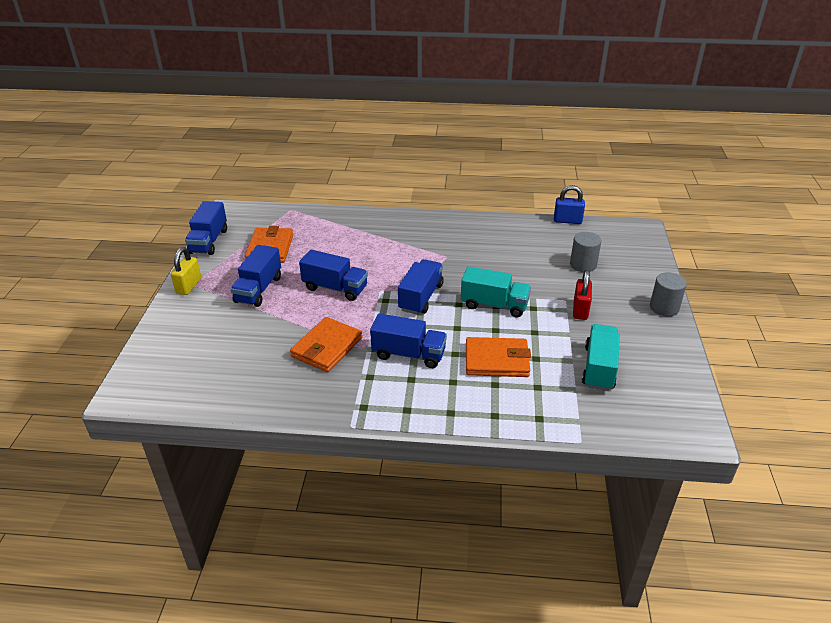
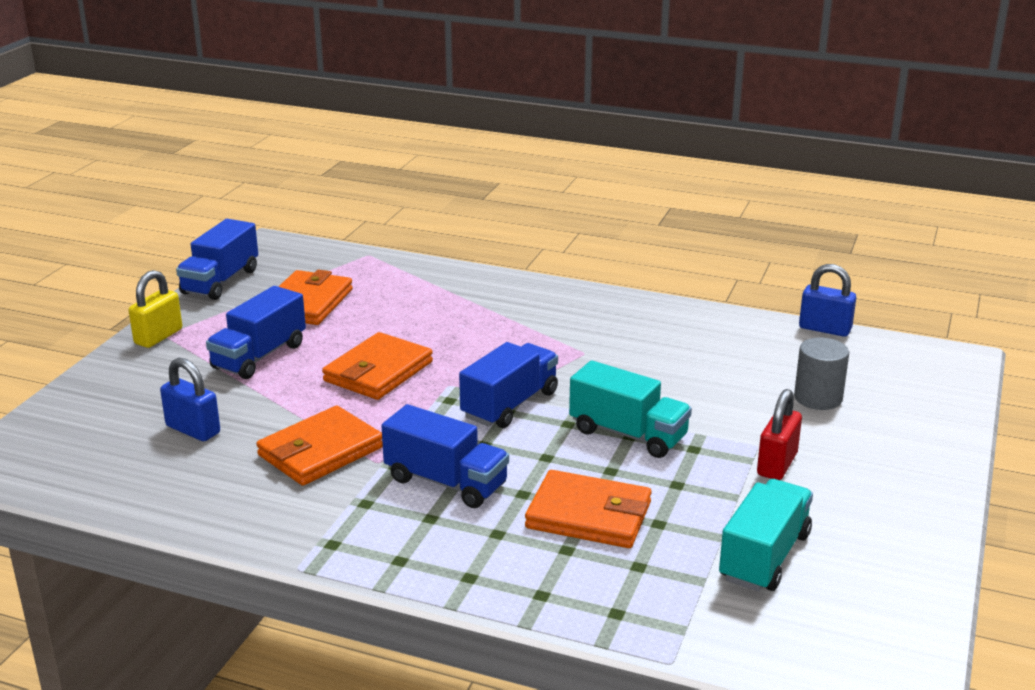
camera: 15 degrees right, 10 degrees down
(243, 346) = (193, 430): none -> blue padlock
(335, 288) = (378, 371): blue truck -> orange wallet
(664, 307) = (935, 484): grey cylinder -> none

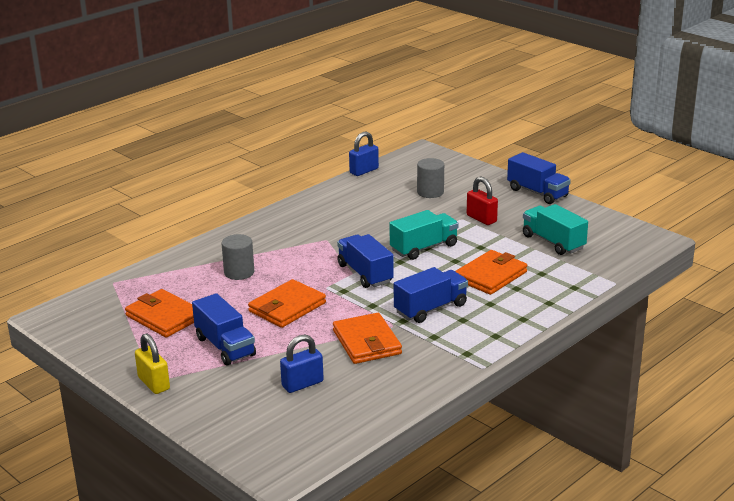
camera: 65 degrees left, 0 degrees up
(220, 281) = (89, 347): blue truck -> blue truck (537, 193)
(378, 371) = (287, 307): orange wallet -> orange wallet turned 75 degrees clockwise
(445, 318) = (239, 272): none -> grey cylinder

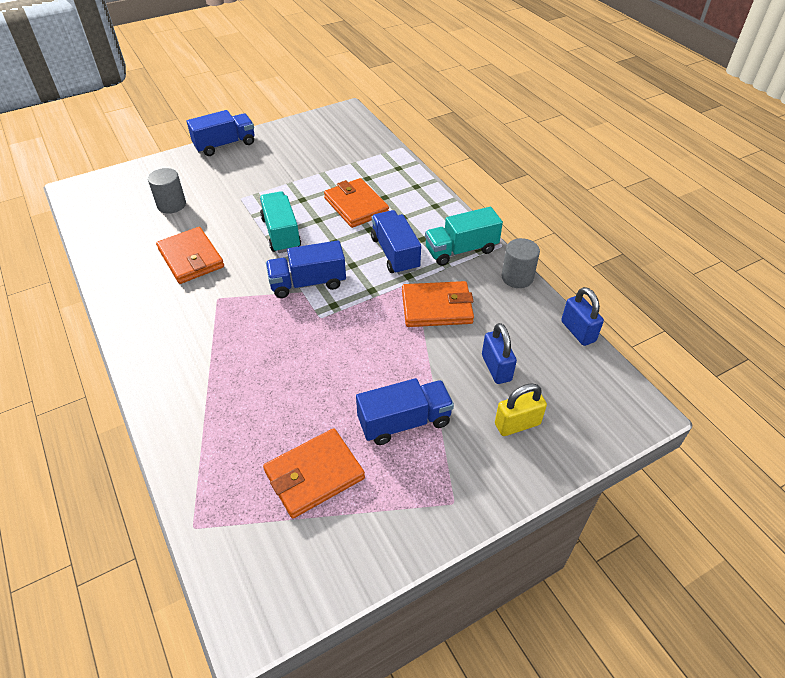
camera: 75 degrees left, 20 degrees up
(154, 383) = (460, 503): yellow padlock -> yellow padlock (517, 424)
(239, 272) = (246, 385): grey cylinder -> grey cylinder (517, 277)
(287, 307) = (345, 355): orange wallet -> orange wallet (191, 258)
(364, 171) = (82, 239): blue padlock -> blue padlock (578, 331)
(481, 219) = (249, 186): red padlock -> none
(553, 242) = (319, 159): turquoise truck -> turquoise truck (461, 250)

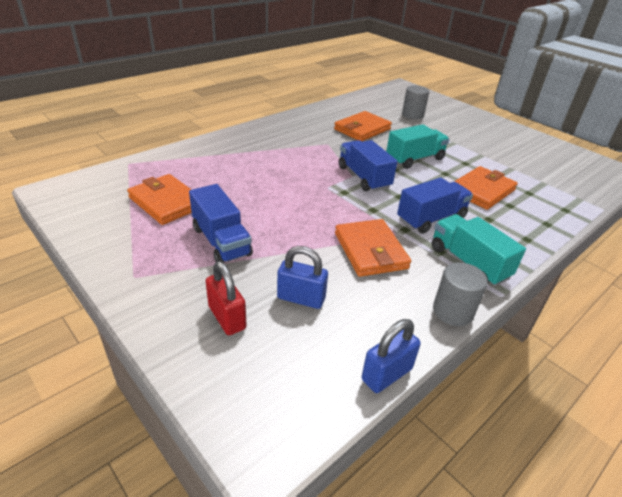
camera: 75 degrees right, 10 degrees down
(225, 145) = (501, 123): blue truck -> none
(496, 368) = (301, 298): blue padlock -> blue padlock turned 45 degrees clockwise
(517, 424) = (227, 317): yellow padlock -> red padlock

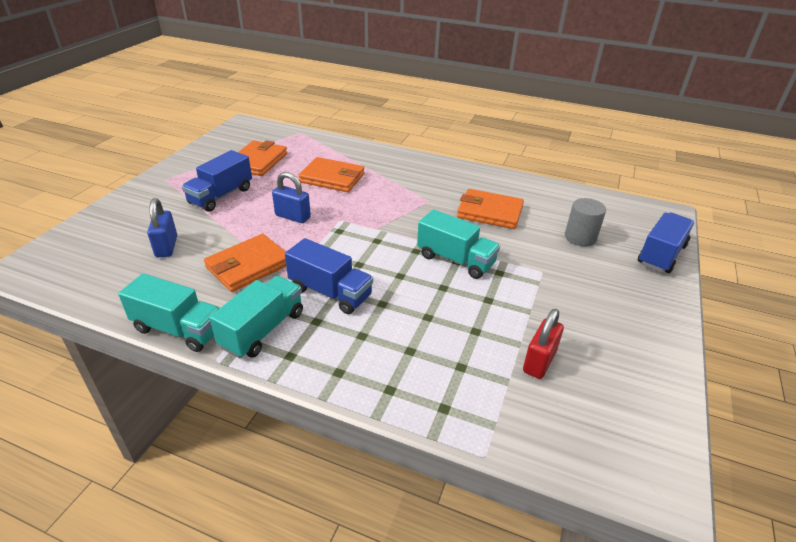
camera: 65 degrees right, 0 degrees up
(227, 317) = (134, 223): red padlock -> red padlock (539, 362)
(363, 177) = (378, 236): blue truck -> blue truck (661, 255)
(386, 374) = (91, 305): blue padlock -> blue padlock (293, 216)
(453, 311) = (179, 329): grey cylinder -> turquoise truck
(481, 191) = (427, 322): orange wallet -> orange wallet (332, 178)

